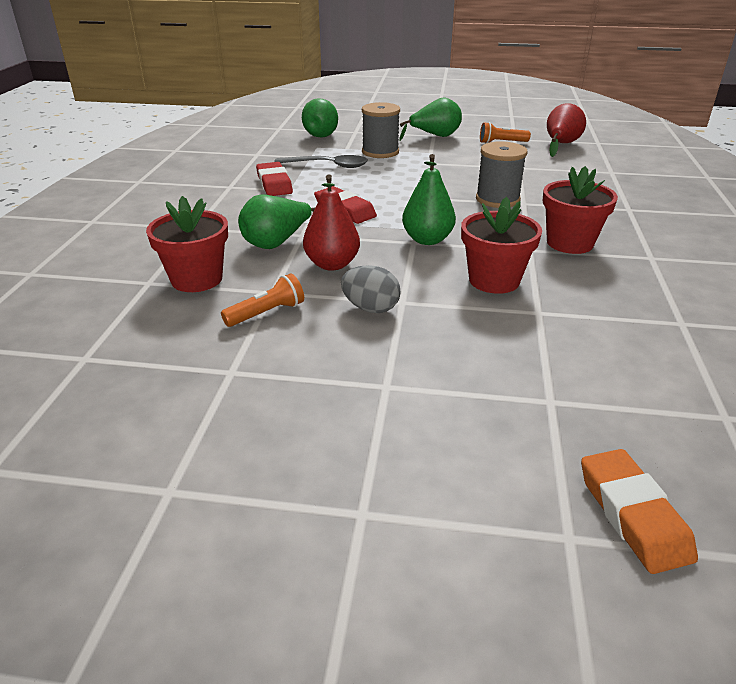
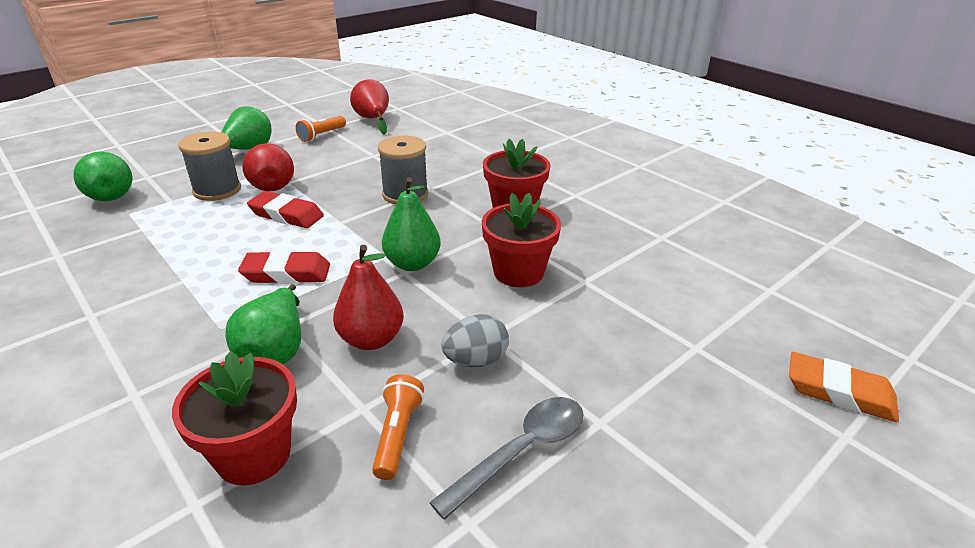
camera: 50 degrees left, 0 degrees up
(274, 184) = (150, 283): red eraser -> red eraser (286, 215)
(328, 166) = (182, 230): grey spoon -> grey spoon (522, 451)
(417, 160) = (272, 184): none -> red pear

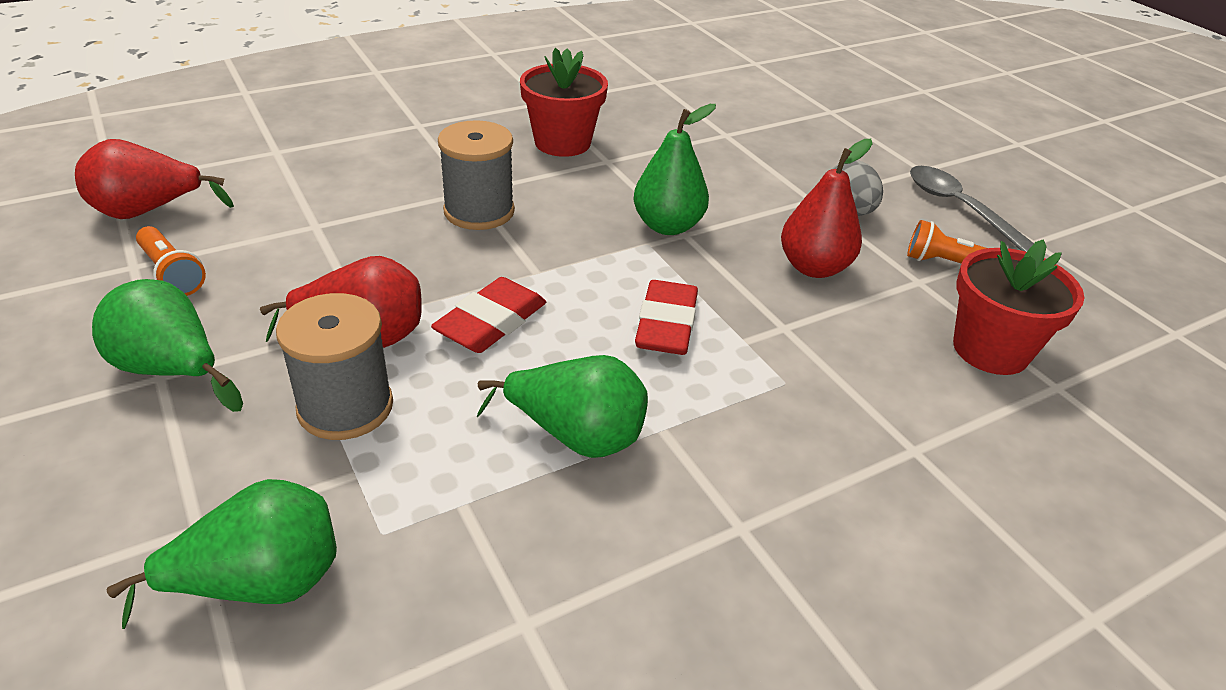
camera: 80 degrees left, 5 degrees up
(275, 351) = (832, 335): green pear -> green pear (576, 436)
(518, 272) = (702, 164): red flower pot -> none
(839, 392) = (881, 78): orange eraser -> none

